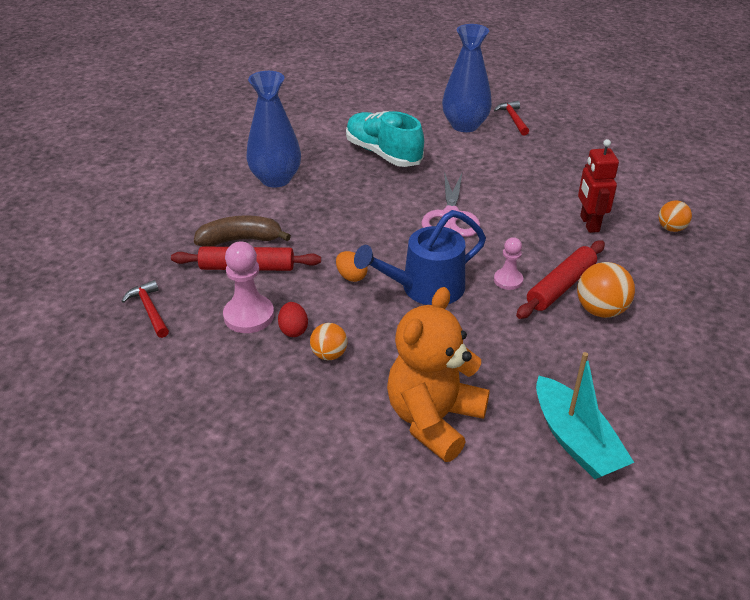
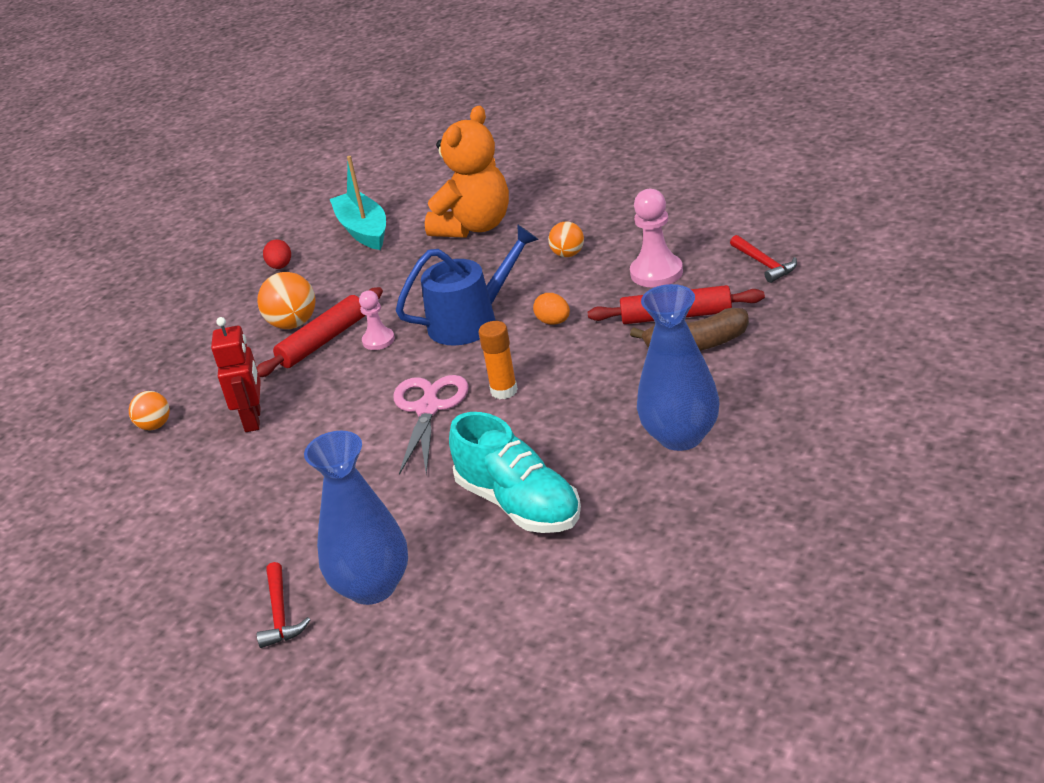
camera: 175 degrees left, 5 degrees down
(293, 330) = (607, 267): red egg -> red egg (280, 266)
(394, 222) = (504, 391): none -> orange glue stick

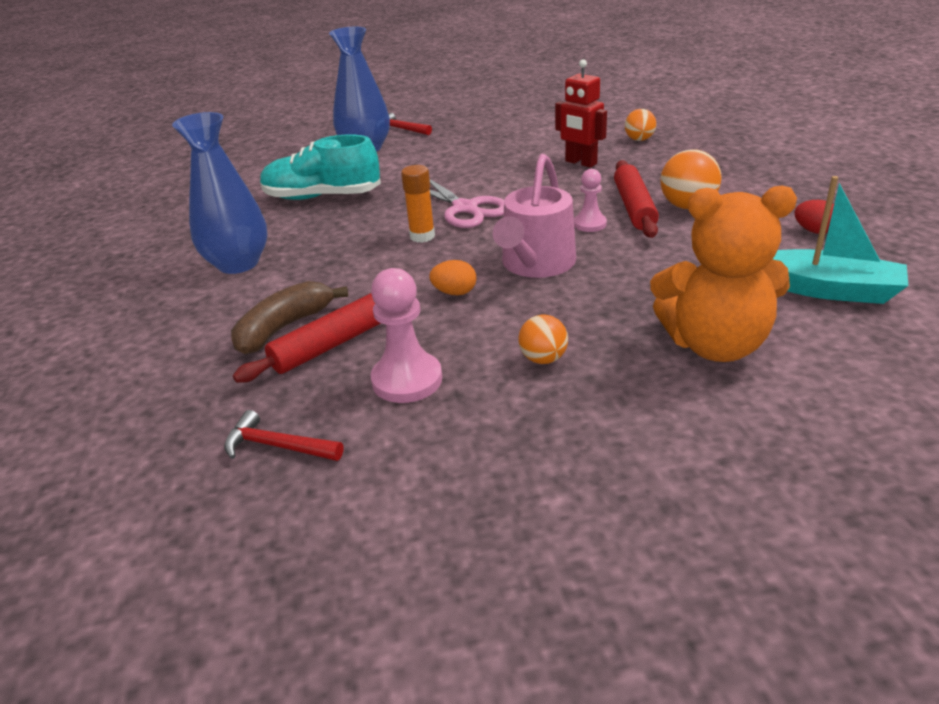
camera: 135 degrees right, 0 degrees up
(470, 321) = (536, 264): blue watering can -> pink watering can
(474, 226) = (715, 345): orange teddy bear -> orange teddy bear turned 75 degrees counterclockwise

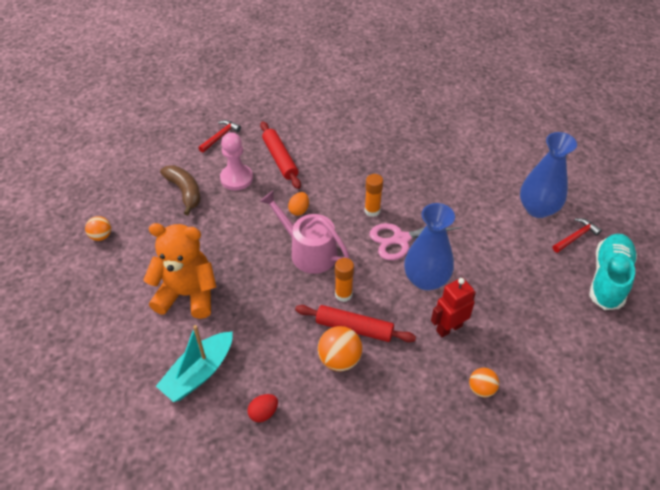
camera: 105 degrees right, 15 degrees up
(238, 263) = (381, 133): blue vase -> blue vase (426, 279)
(284, 327) = (305, 145): brown banana -> brown banana (185, 192)
(322, 197) = (456, 175): turquoise shoe -> turquoise shoe (608, 278)
(543, 359) = (220, 227): orange ball -> orange ball (101, 236)
(590, 224) = (343, 294): pink pawn -> orange glue stick
(715, 345) = (187, 294): orange teddy bear -> orange teddy bear turned 75 degrees clockwise

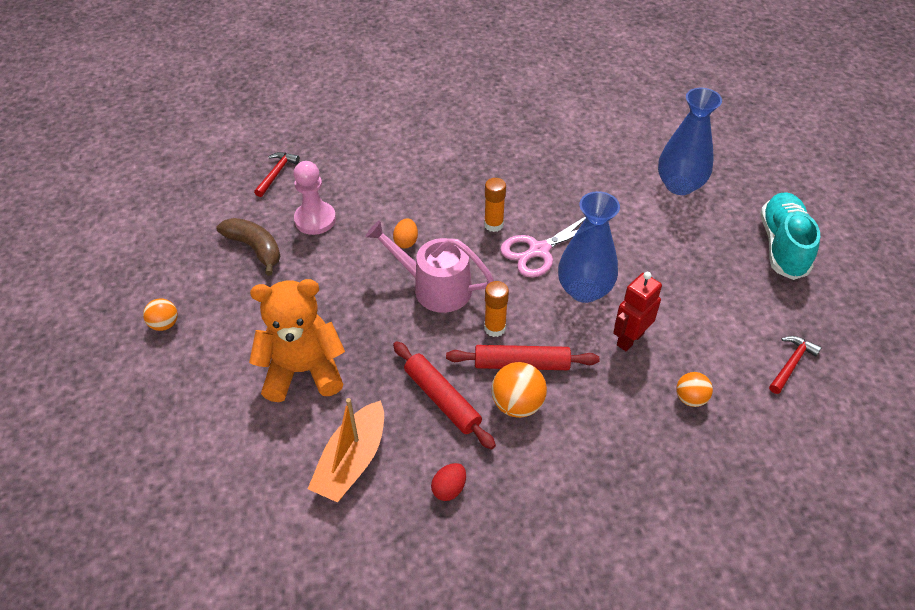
camera: 15 degrees left, 0 degrees up
(199, 373) = (352, 461): turquoise boat -> orange boat
(280, 159) = (361, 186): red rolling pin -> red rolling pin (442, 399)
(576, 237) = (731, 207): red hammer -> red hammer (791, 364)

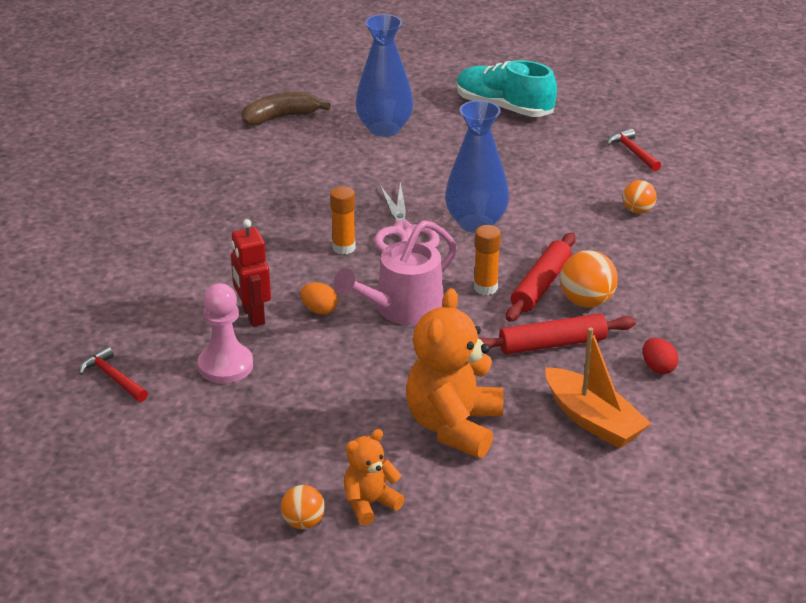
camera: 65 degrees left, 15 degrees down
(196, 353) = (370, 504): none -> orange teddy bear
(255, 248) = (234, 423): brown banana -> brown banana (281, 117)
(629, 339) = (552, 218): red robot -> red robot (253, 316)

